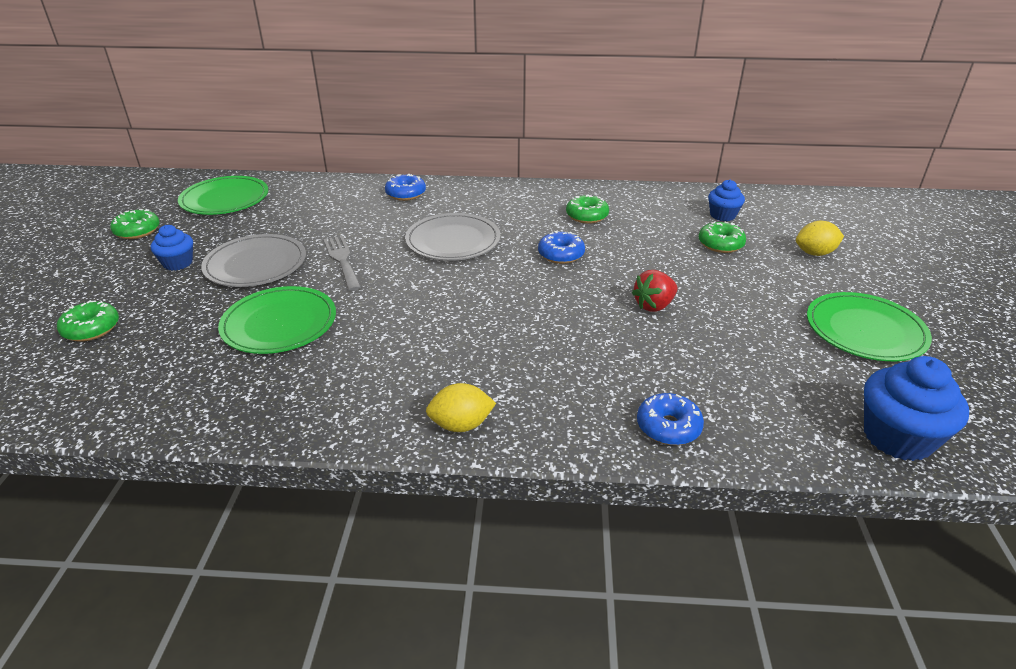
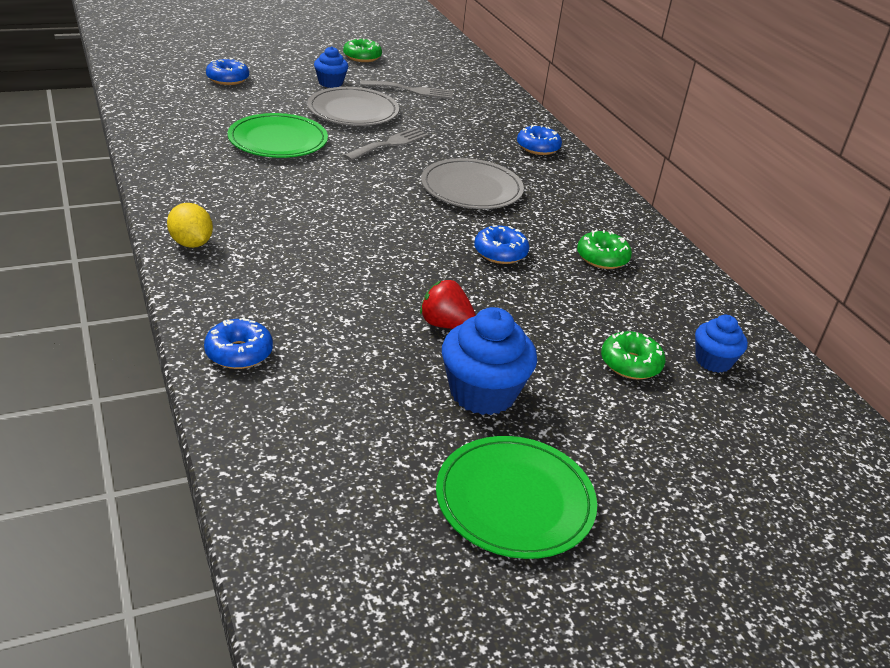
camera: 60 degrees right, 0 degrees up
(91, 329) = (227, 79): green donut -> blue donut
(225, 199) = (442, 74): green plate -> none
(244, 223) = (411, 90): none -> grey fork
(814, 253) = (686, 451): yellow lemon -> none
(897, 437) = (298, 523): blue cupcake -> blue cupcake (482, 393)

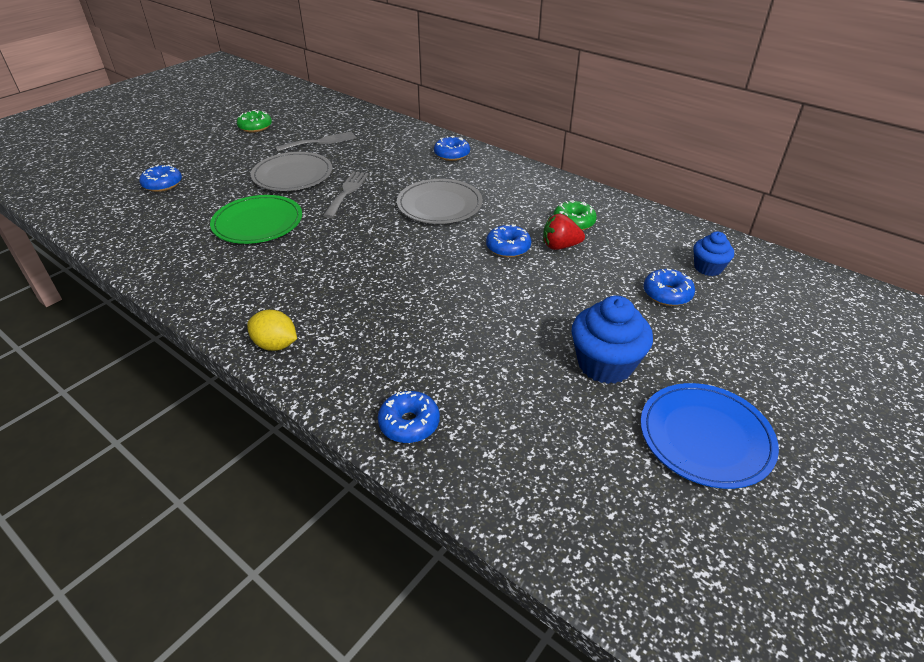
camera: 25 degrees left, 5 degrees up
(330, 83) = (252, 157): blue cupcake -> none
(445, 324) = (529, 322): red strawberry -> red strawberry (560, 246)
(515, 500) = (705, 437): green plate -> blue plate
(630, 364) = (667, 294): green donut -> blue donut

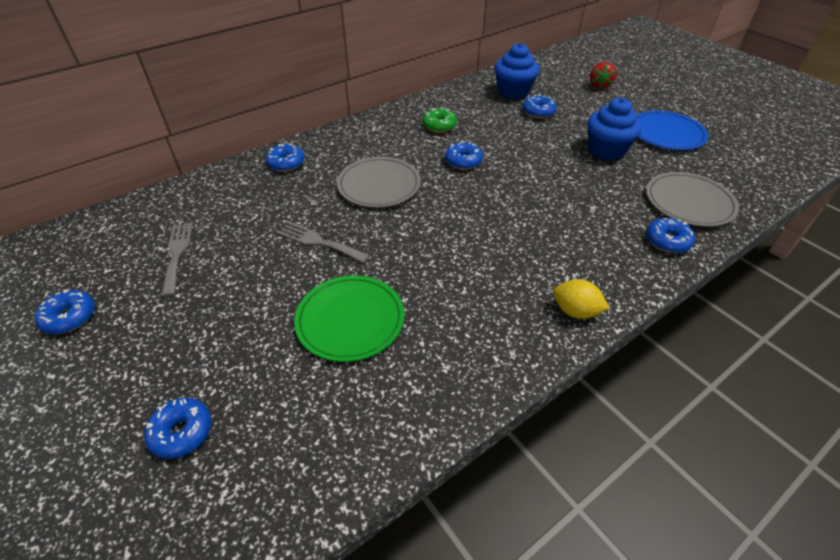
camera: 75 degrees left, 5 degrees up
(255, 127) = (70, 317): green donut -> blue donut
(276, 345) = (575, 311): yellow lemon -> yellow lemon turned 75 degrees clockwise
(292, 175) = (250, 284): grey plate -> grey plate (689, 202)
(560, 246) = (469, 138): red strawberry -> red strawberry (599, 85)
(708, 268) = (513, 92): blue cupcake -> blue cupcake, size x1.68

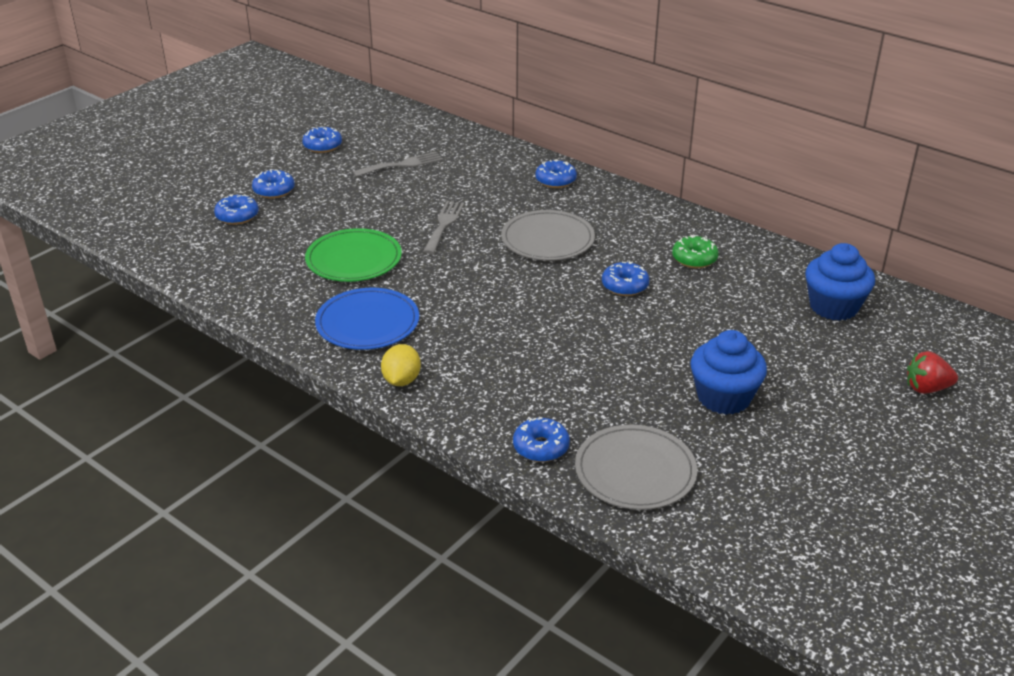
camera: 75 degrees right, 10 degrees down
(538, 112) = (789, 333): blue donut -> blue donut (274, 190)
(666, 133) = (814, 458): blue plate -> blue plate (367, 323)

